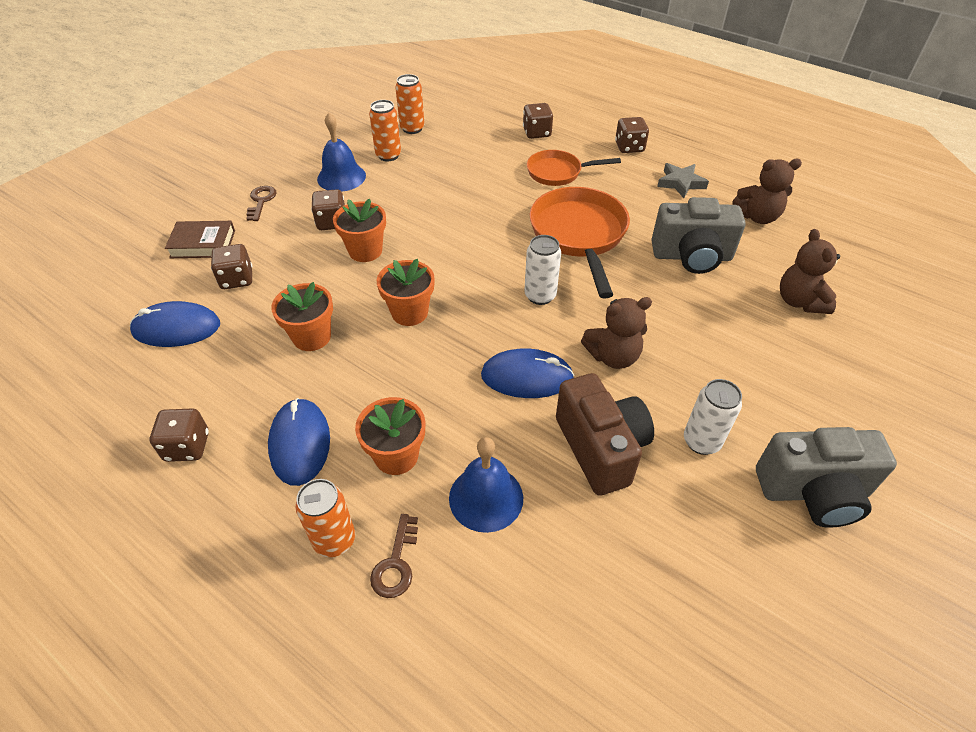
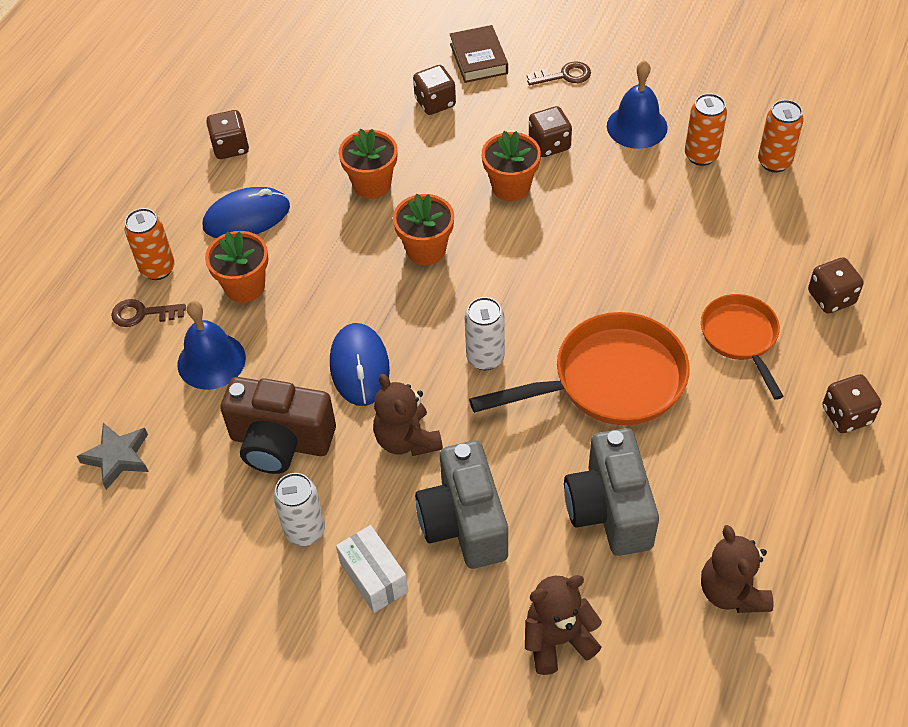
camera: 80 degrees right, 5 degrees up
(176, 328) = (358, 87): blue mouse -> none
(600, 448) = (280, 442): brown camera -> brown camera turned 45 degrees clockwise
(680, 183) = (778, 488): grey star -> grey star (117, 457)
(749, 399) = (374, 577): none -> white box
(813, 492) = (258, 636): grey camera -> grey camera (464, 523)

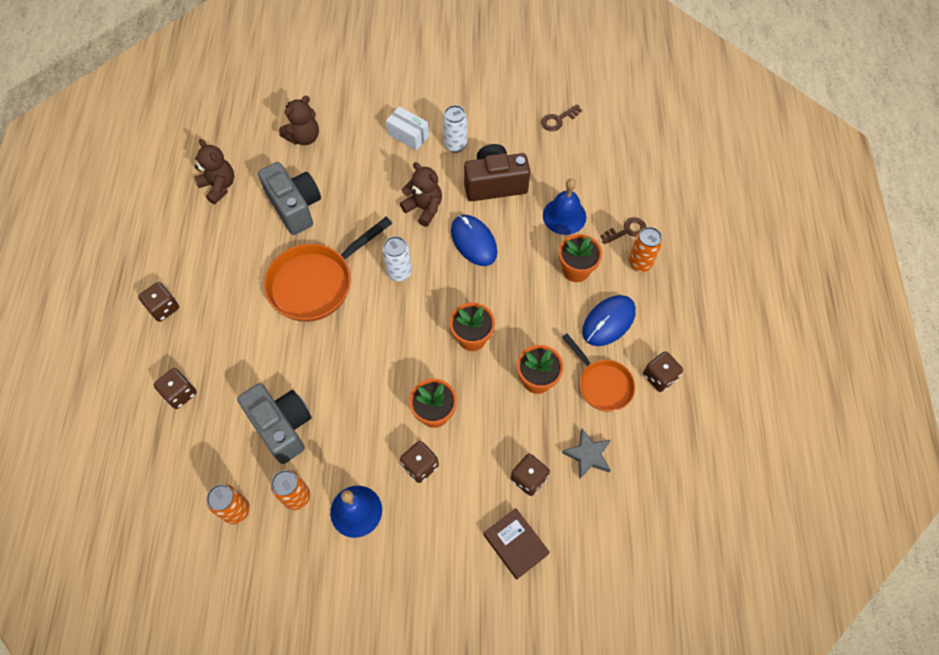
camera: 155 degrees right, 10 degrees up
(117, 457) = (579, 148): grey star -> grey star (588, 455)
(464, 523) = (372, 175): grey camera -> grey camera (282, 426)
(564, 76) = (434, 550): brown key -> brown key (558, 120)
(740, 338) = (238, 341): orange pan -> orange pan (602, 384)

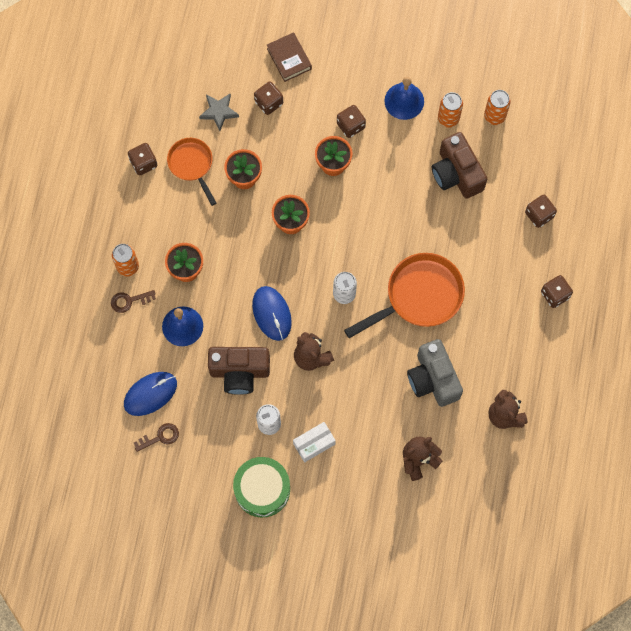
camera: 170 degrees left, 10 degrees up
(282, 426) = (456, 174): grey camera -> brown camera
(408, 135) = (314, 444): white box -> white box turned 75 degrees counterclockwise
(451, 94) = (262, 489): none -> green drum
(608, 321) = (171, 217): blue mouse -> blue mouse (150, 394)

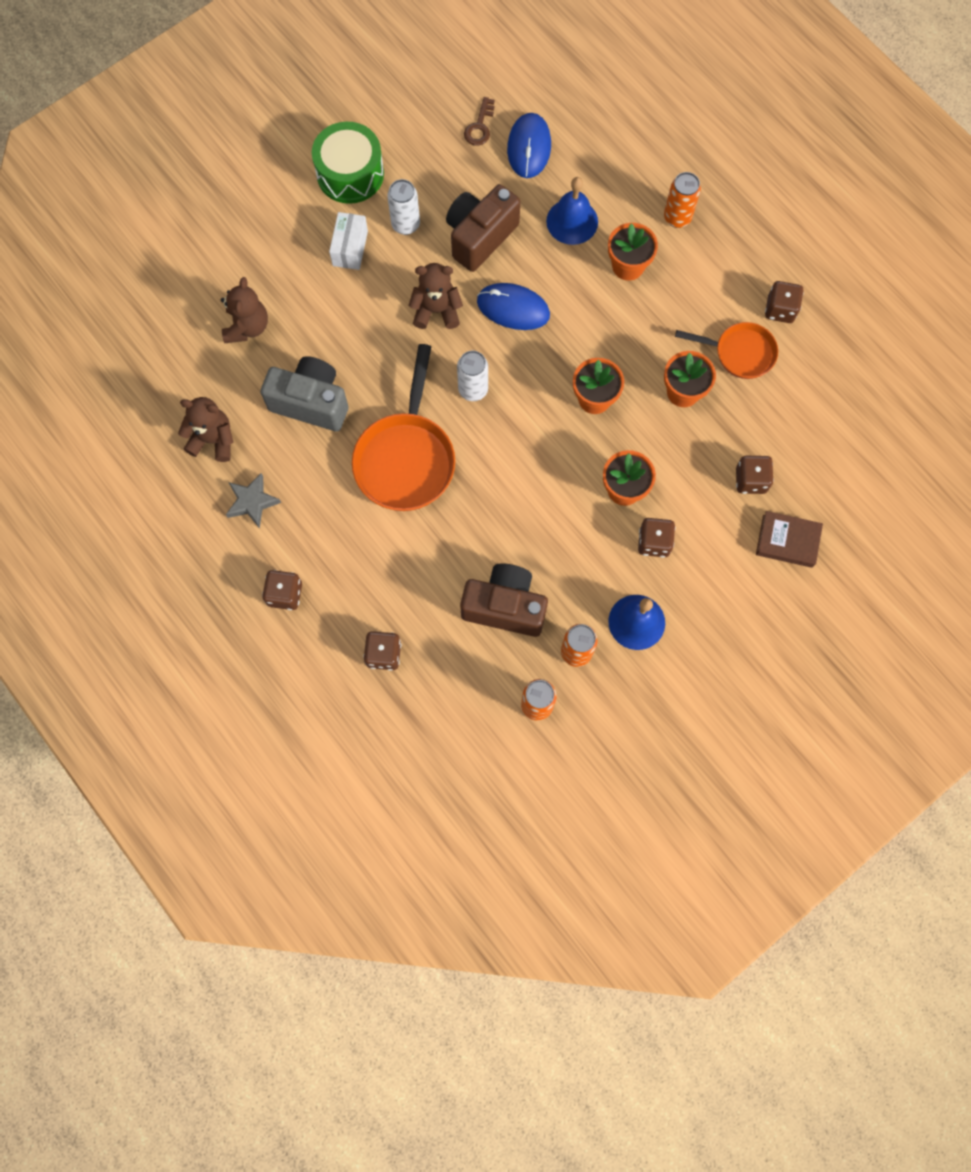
camera: 130 degrees right, 0 degrees up
(129, 301) = (639, 194): brown key -> none
(219, 112) = (780, 423): grey star -> grey star (252, 502)

